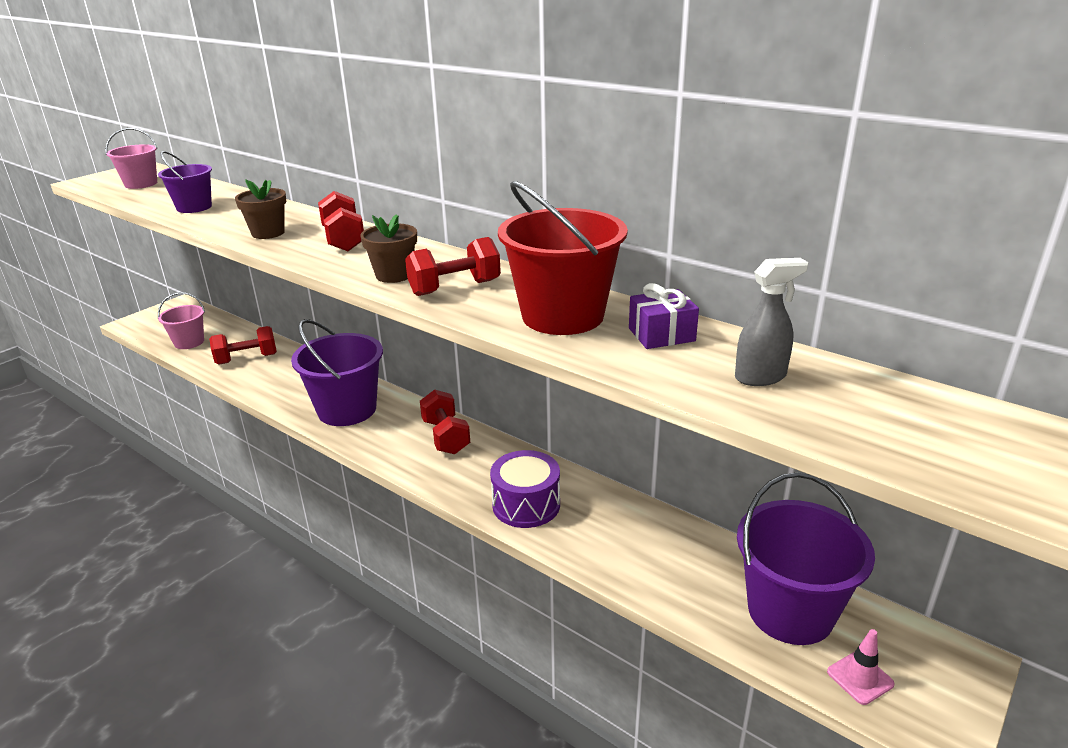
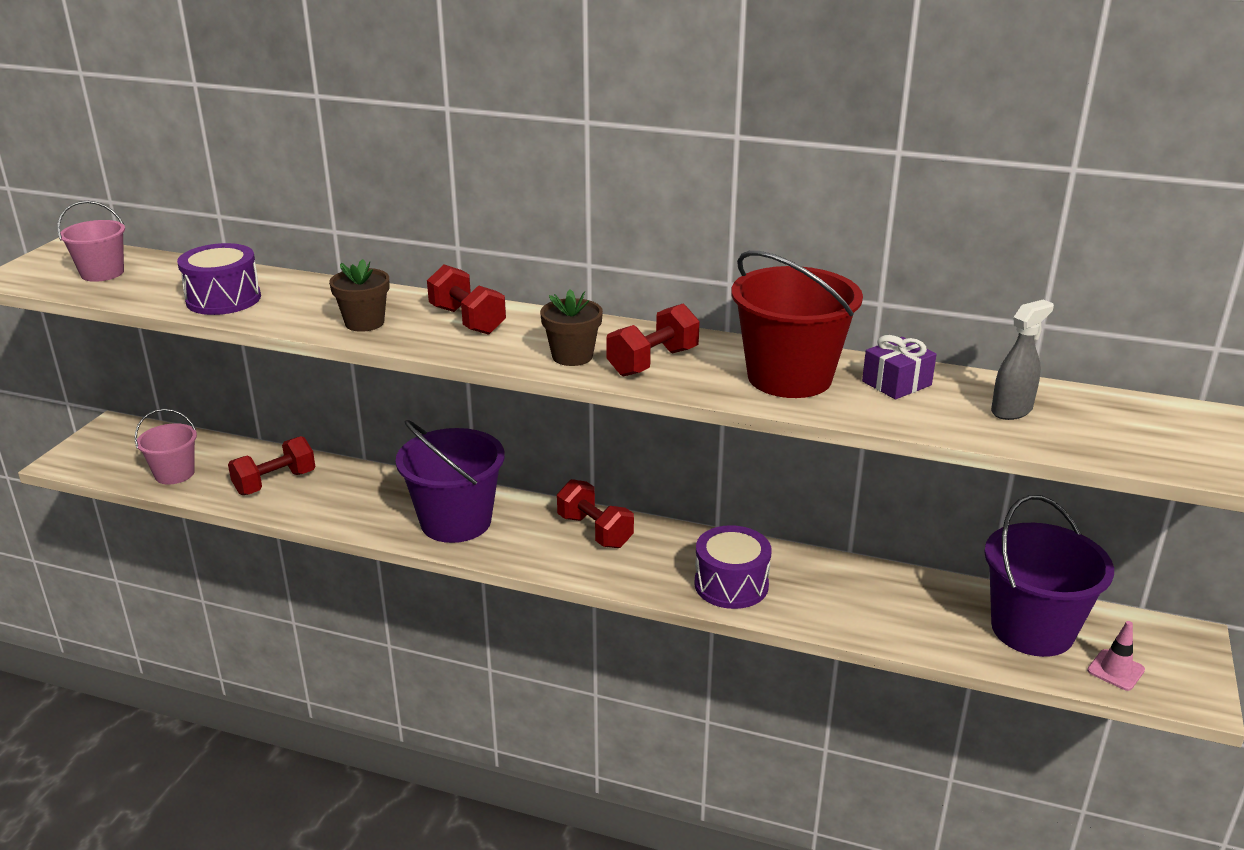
camera: 20 degrees left, 0 degrees up
(194, 207) = (223, 299): purple bucket -> purple drum

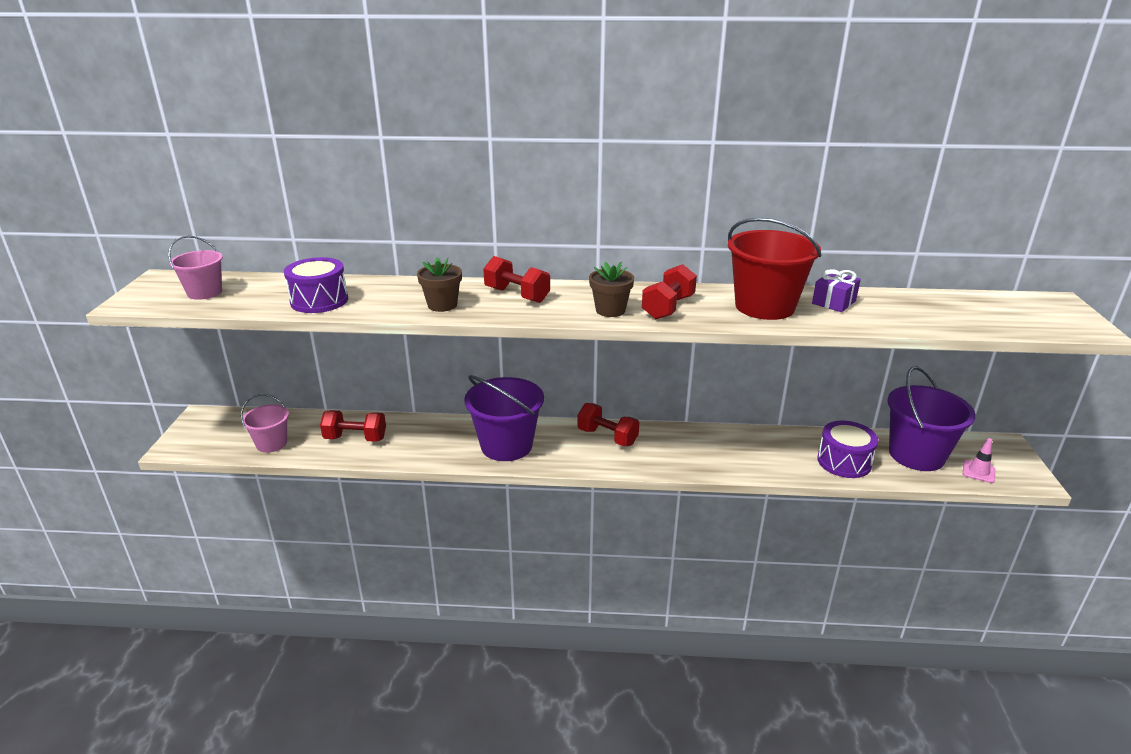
camera: 15 degrees left, 0 degrees up
(275, 483) = (355, 438): red dumbbell -> red dumbbell turned 60 degrees clockwise
(731, 585) = (718, 458): purple drum -> purple drum (844, 462)
(1011, 410) = (916, 310): grey spray bottle -> none

